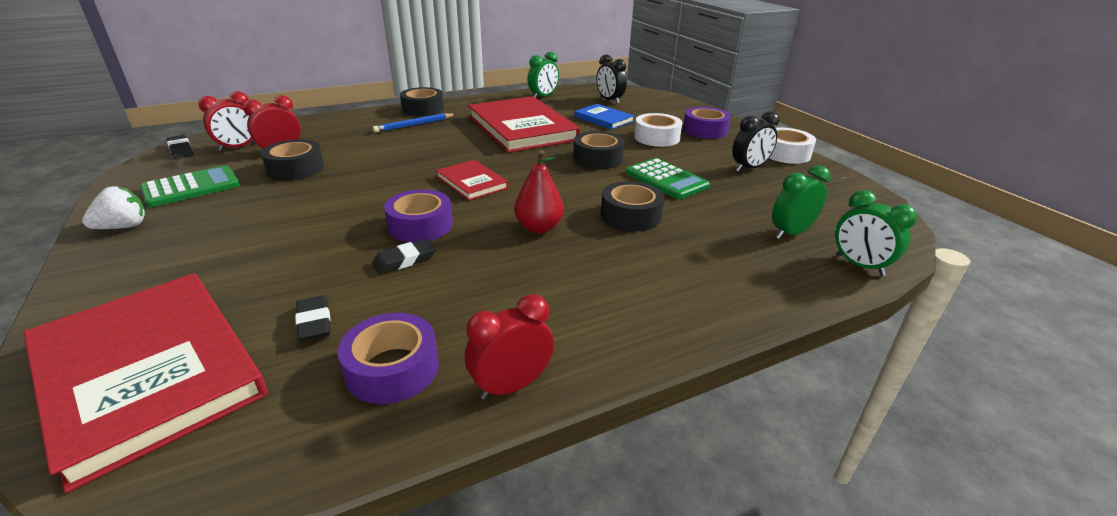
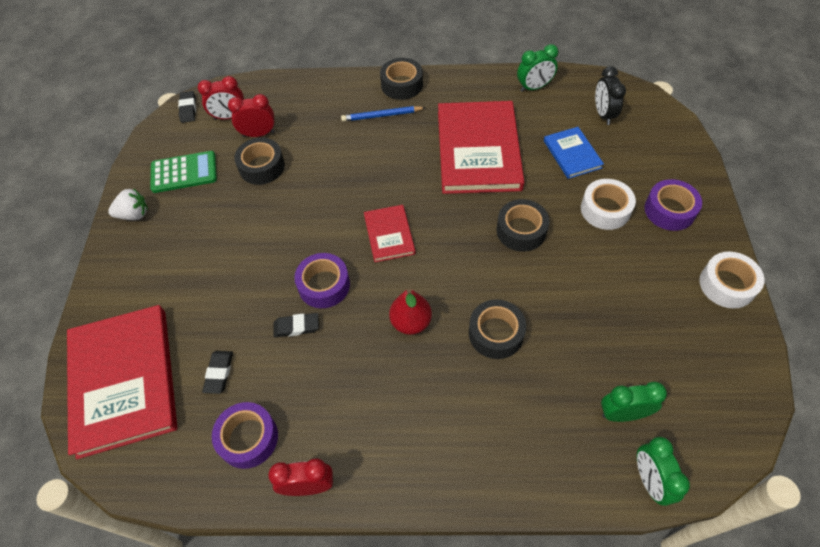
camera: 30 degrees right, 25 degrees up
(666, 179) = (564, 289): green calculator -> none
(749, 168) = (664, 298): black clock -> none

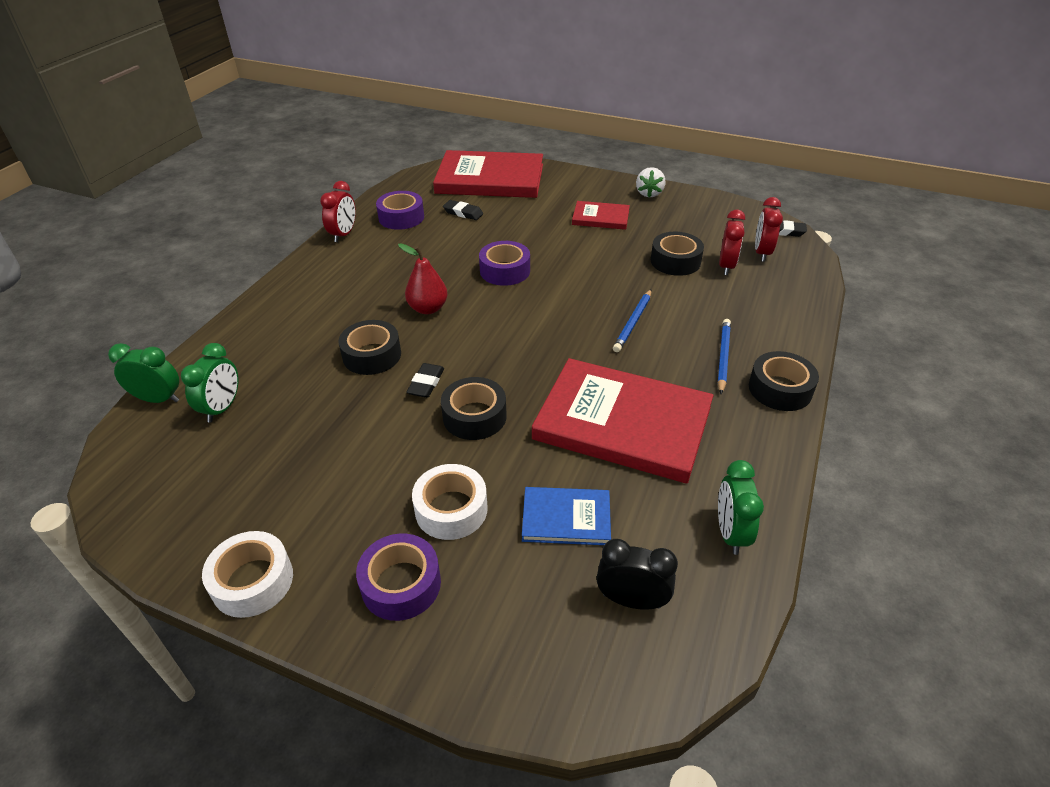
camera: 110 degrees right, 15 degrees down
(184, 172) = (689, 220): green calculator -> none
(296, 327) = (474, 250): black eraser -> black eraser (426, 383)
(363, 172) = (633, 322): none -> blue pencil
(389, 234) = (536, 320): red book -> red book (600, 217)

